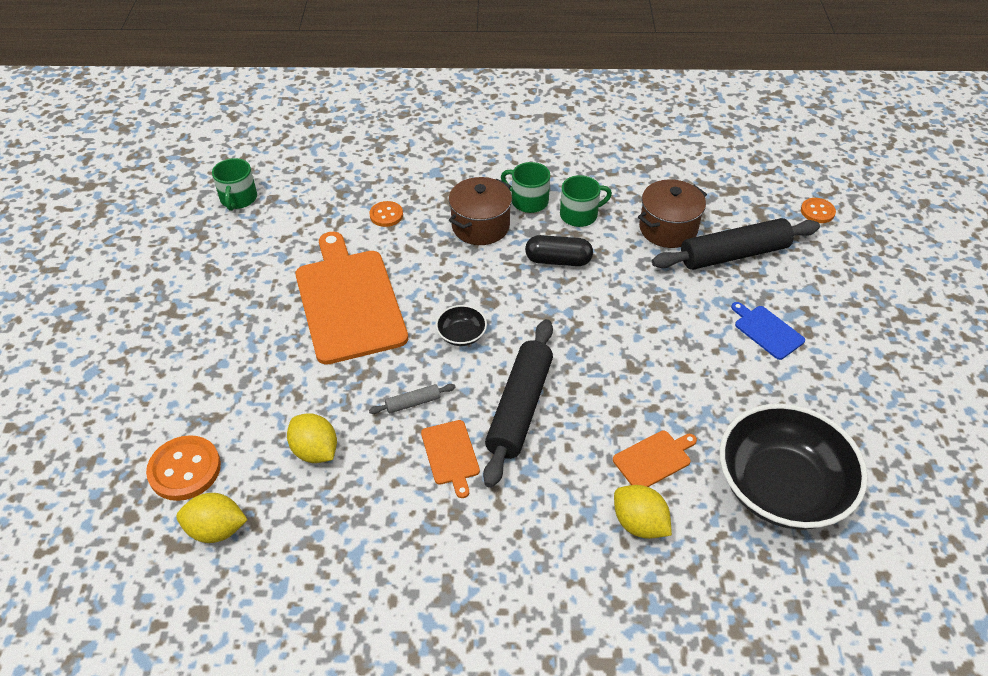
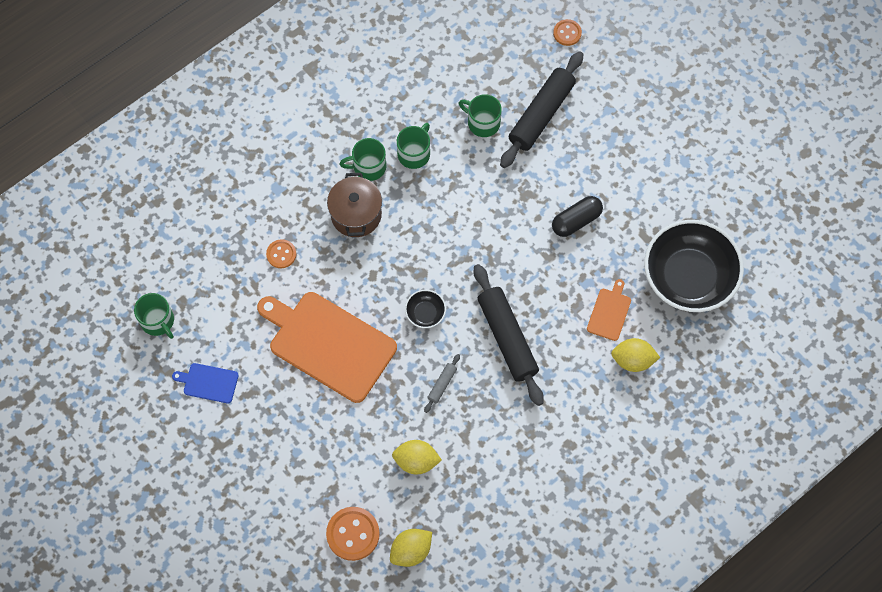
camera: 40 degrees left, 20 degrees up
(450, 455) = (496, 400): orange cutting board -> none
(558, 260) = (434, 205): black capsule -> black capsule (576, 221)
(668, 229) = (482, 122): brown pot -> green mug
(767, 331) = (605, 166): blue cutting board -> blue cutting board (208, 382)

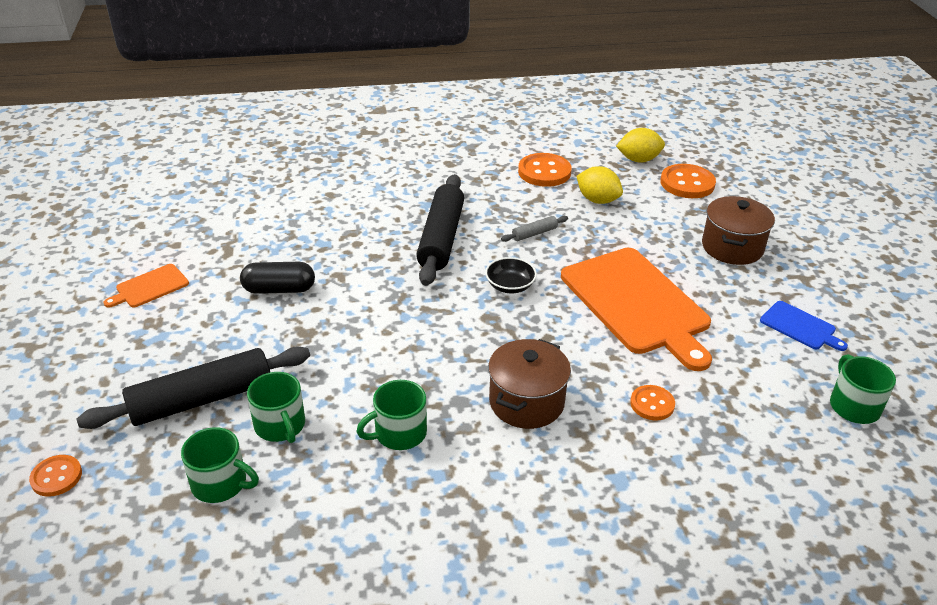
camera: 150 degrees left, 30 degrees down
(284, 455) = (732, 247): none -> brown pot
(368, 166) = (472, 446): green mug -> green mug (221, 483)
(482, 479) = (544, 172): none -> orange button
(609, 312) = (326, 217): orange cutting board -> orange cutting board (149, 287)
(633, 360) = (341, 185): yellow lemon -> none
(688, 277) = (226, 211): black bowl -> none

